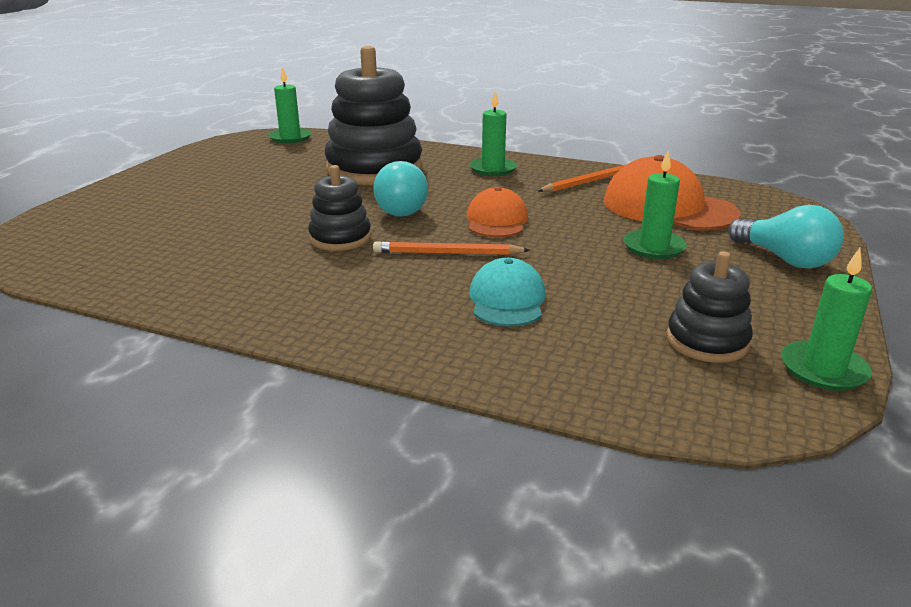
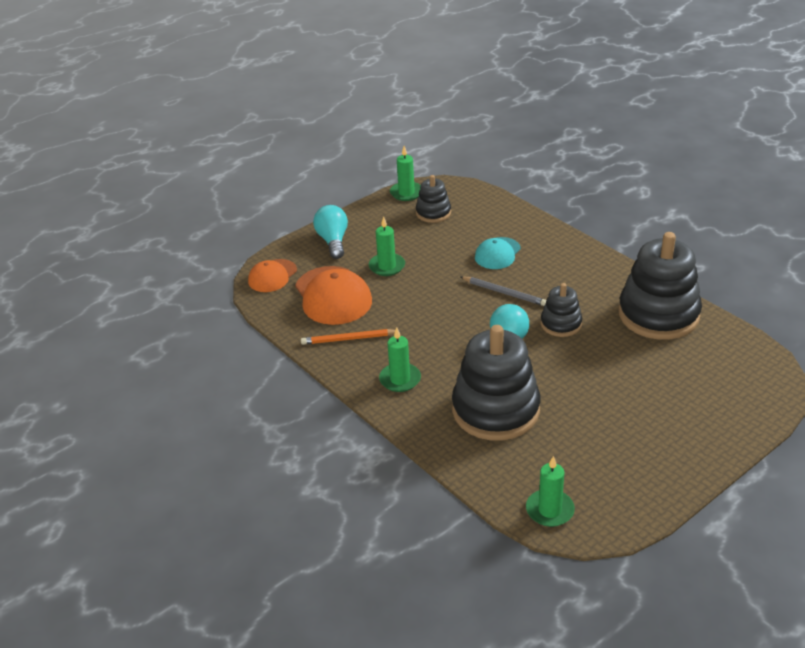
camera: 150 degrees left, 10 degrees up
(190, 275) = (658, 314): none -> black stacking toy
(447, 253) = (504, 293): orange pencil -> grey pencil
(496, 220) = (452, 314): orange cap -> orange cap (272, 276)

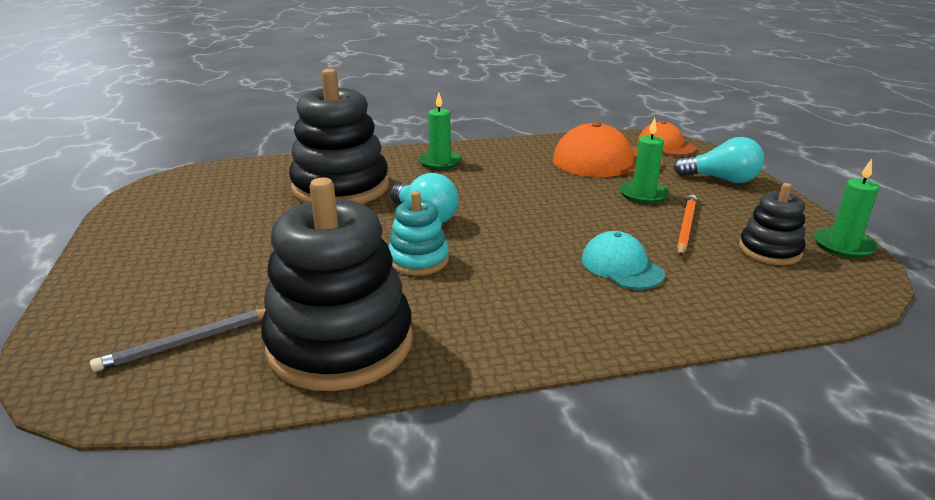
camera: 115 degrees right, 10 degrees down
(349, 339) = (525, 155): orange pencil -> orange pencil (685, 227)
(504, 293) = (523, 244): grey pencil -> grey pencil (188, 342)
(549, 510) = (202, 177): green candle -> none
(561, 324) = (418, 260): black stacking toy -> turquoise stacking toy

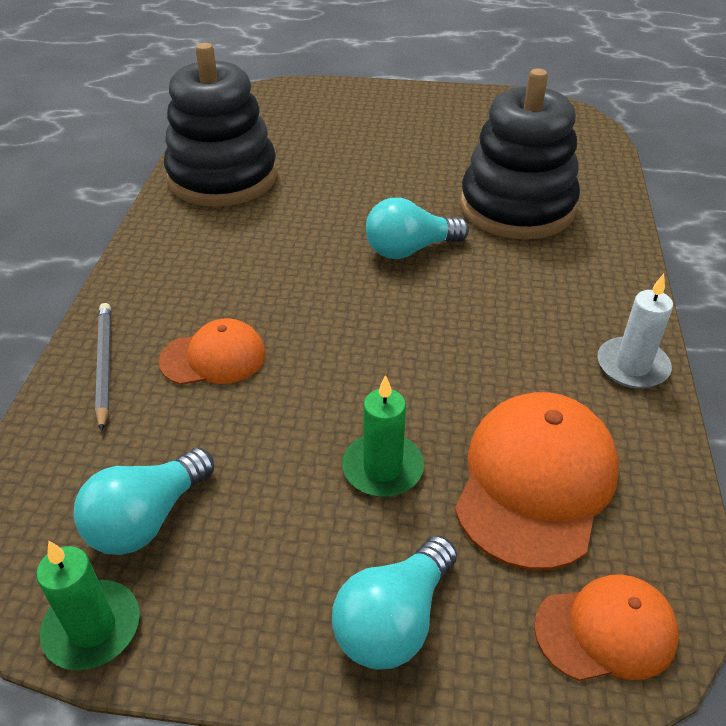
camera: 110 degrees right, 15 degrees up
(188, 342) = (273, 125): grey pencil -> grey pencil (104, 365)
(418, 260) = (319, 230): turquoise stacking toy -> none
(440, 162) = (580, 294): green candle -> none
(497, 148) = (632, 366): none -> white candle
(621, 266) = (213, 357): turquoise cap -> orange cap
(685, 227) = (260, 462): orange pencil -> none
(769, 250) = (147, 519): black stacking toy -> turquoise light bulb

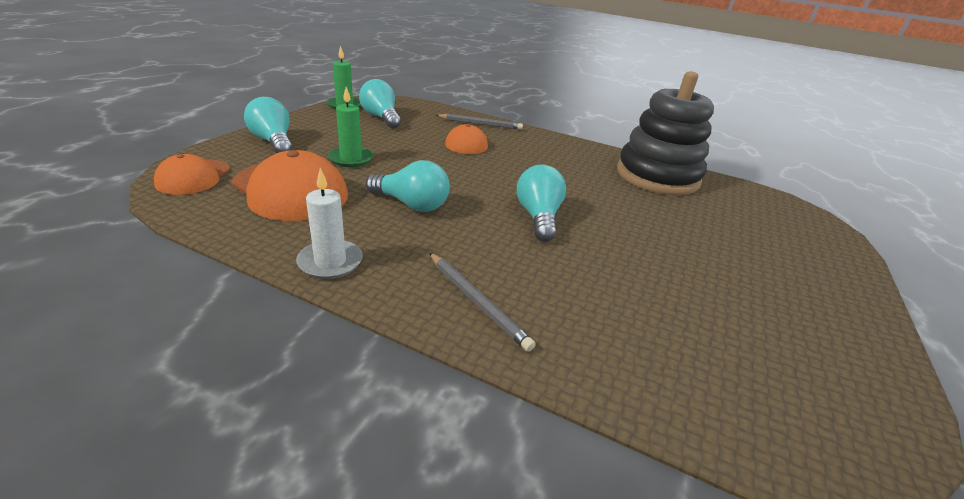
camera: 105 degrees right, 10 degrees down
(467, 350) = (411, 204): none -> turquoise light bulb
(517, 207) = (587, 292): black stacking toy -> none
(589, 260) = (477, 301): none -> grey pencil

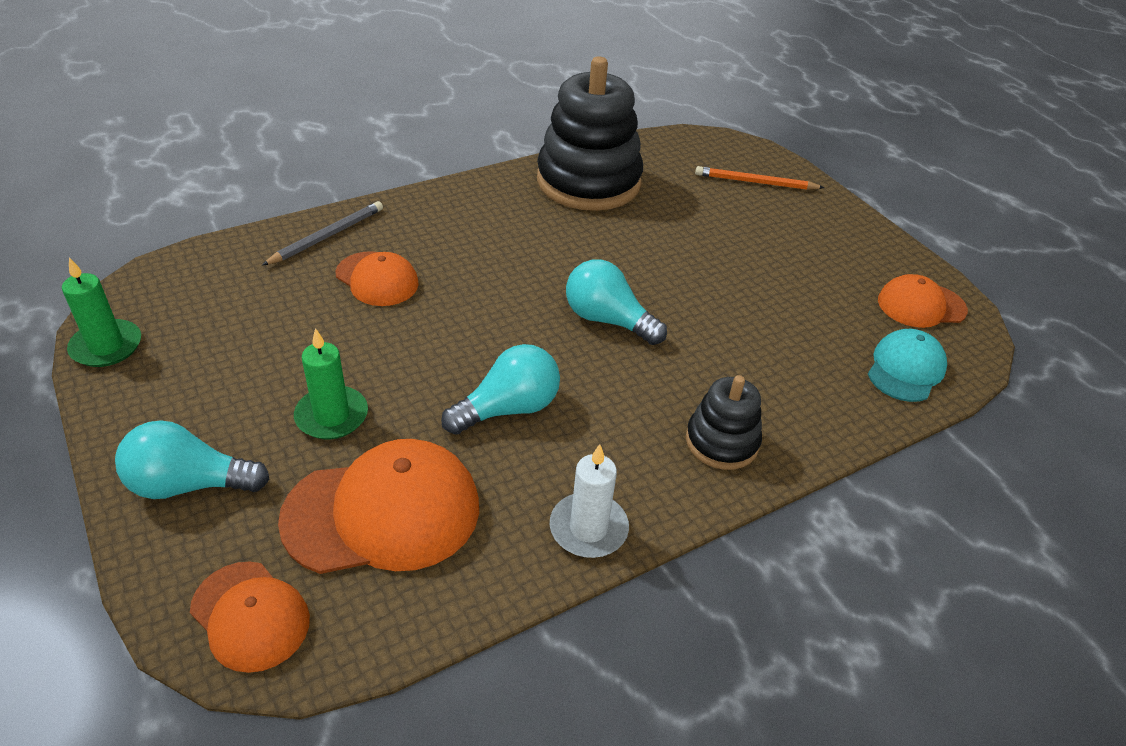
camera: 55 degrees left, 10 degrees up
(381, 117) = (204, 325): turquoise light bulb -> none
(477, 301) = (721, 442): grey pencil -> black stacking toy
(724, 404) = (905, 369): none -> turquoise cap
(797, 240) = (755, 182): none -> orange pencil
(839, 392) = (921, 305): none -> orange cap

